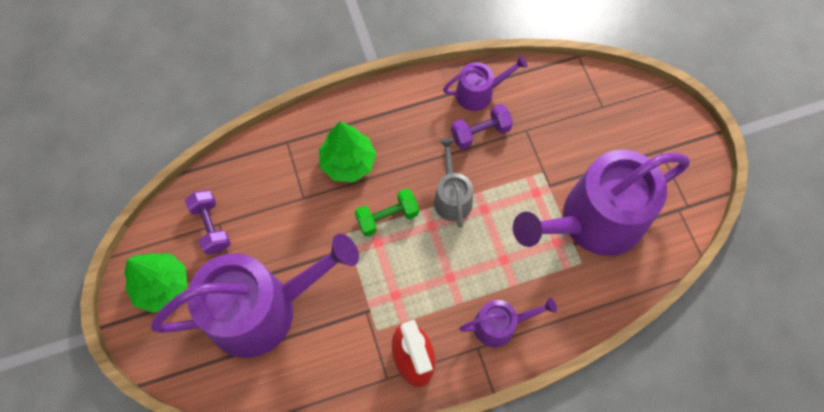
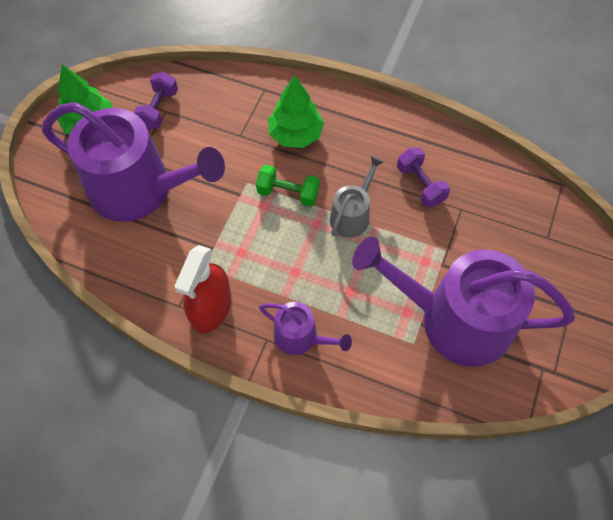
camera: 40 degrees right, 5 degrees down
(479, 93) = (447, 155): purple watering can -> none
(480, 133) = (420, 185): purple dumbbell -> purple dumbbell turned 45 degrees clockwise

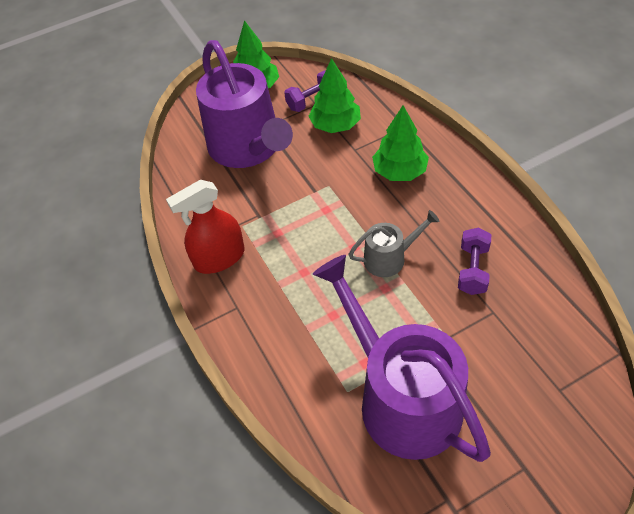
camera: 45 degrees right, 10 degrees down
(202, 122) = (335, 125): none -> green tree
(288, 193) = (353, 211): green dumbbell -> none
(300, 337) = (263, 323): purple watering can -> none

